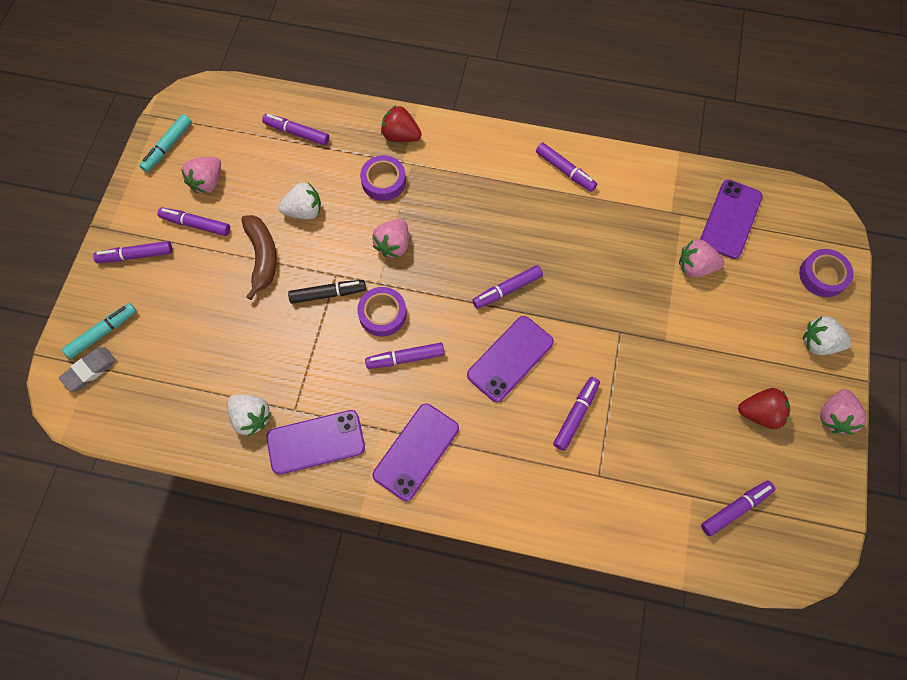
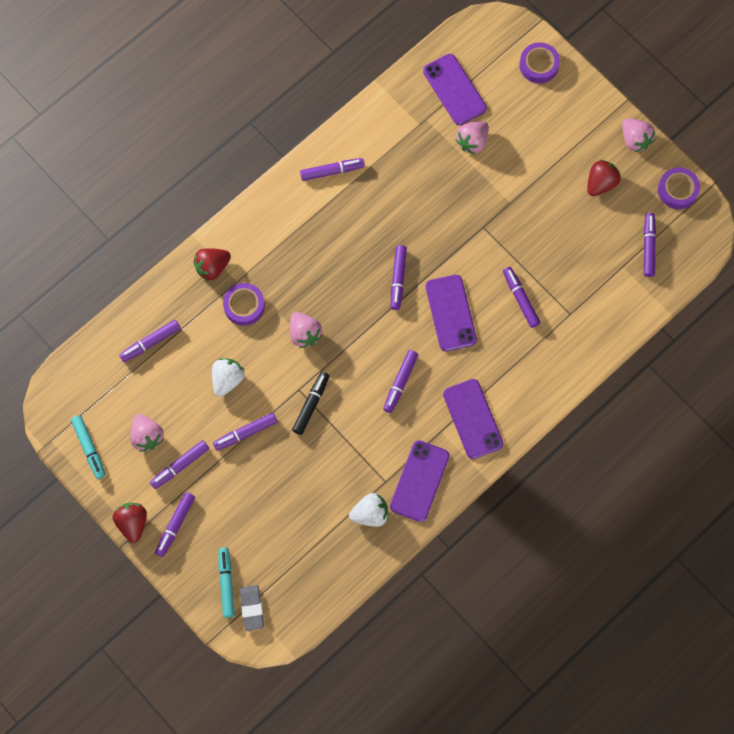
camera: 55 degrees left, 5 degrees up
(118, 221) = (132, 523): none -> red strawberry
(262, 257) = (245, 433): brown banana -> purple marker
(382, 314) = (355, 376): purple tape -> purple tape (677, 190)
(818, 343) = (582, 108): white strawberry -> none

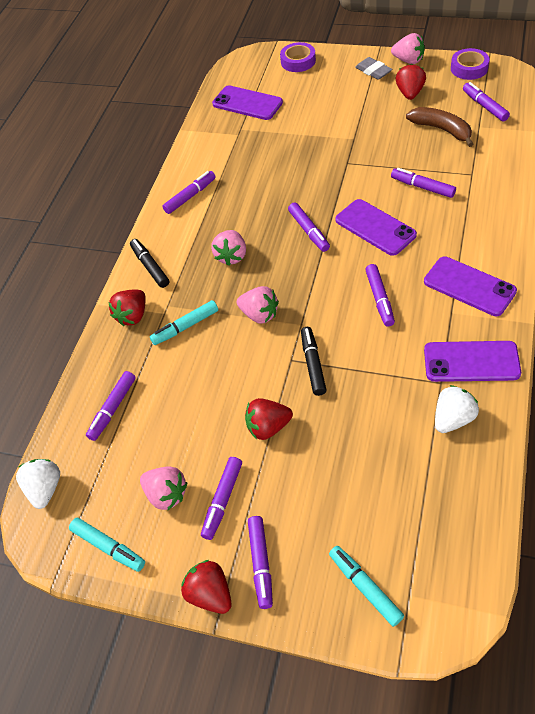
camera: 25 degrees left, 20 degrees down
(227, 379) = (214, 393): white strawberry -> white strawberry (45, 489)
(244, 306) = (185, 327): purple tape -> turquoise marker
(245, 433) = (268, 427): purple marker -> red strawberry
(252, 608) = (415, 595): grey eraser -> grey eraser (373, 71)
(254, 226) = (150, 267): none -> black marker
(419, 481) = (471, 362): purple phone -> purple phone turned 75 degrees counterclockwise
(472, 142) = (289, 122): pink strawberry -> pink strawberry (231, 256)
(589, 247) = (442, 129): none -> brown banana

